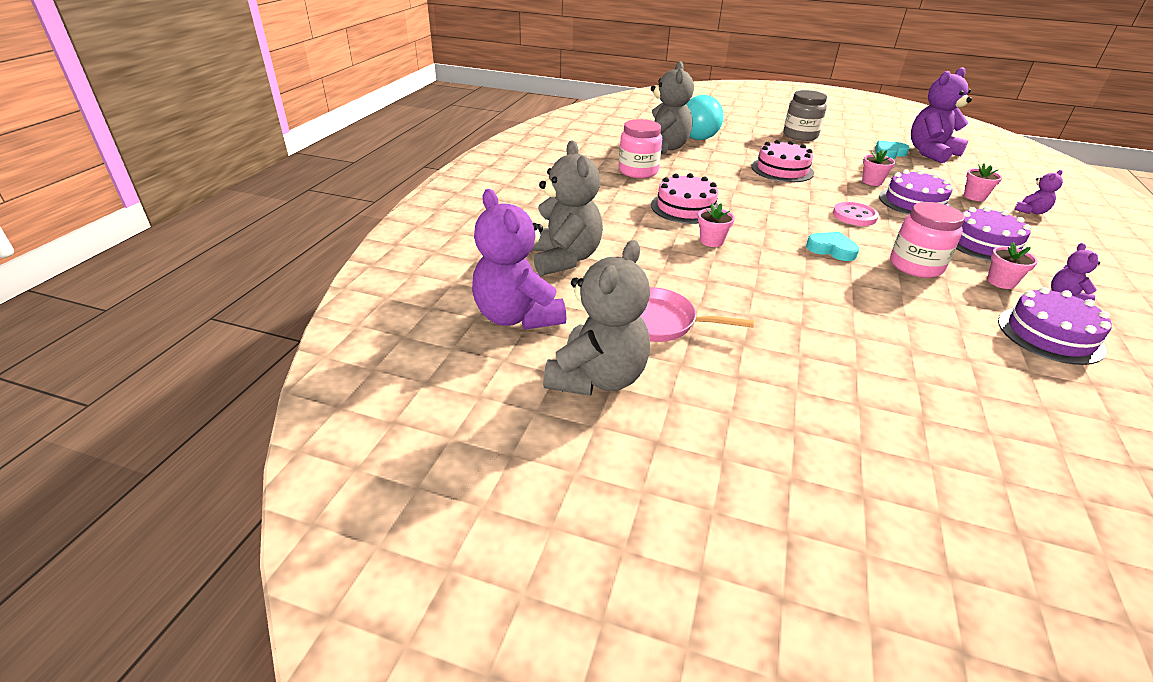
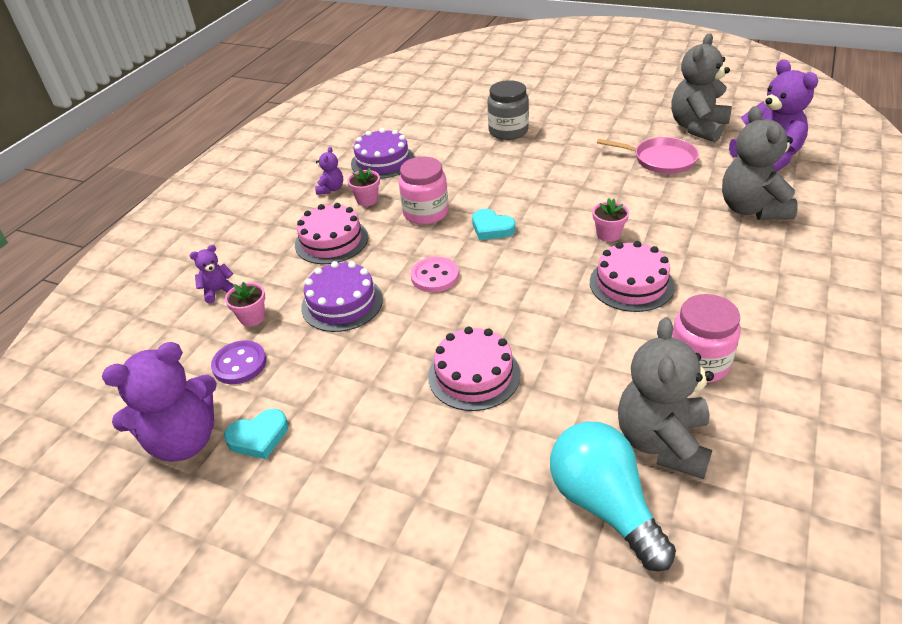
camera: 170 degrees left, 5 degrees up
(800, 135) = (376, 510): grey jar -> grey jar (508, 131)
(872, 182) = (359, 347): pink flower pot -> none
(945, 177) = (239, 364): none -> purple button
(984, 243) = (331, 241): purple cake -> pink cake

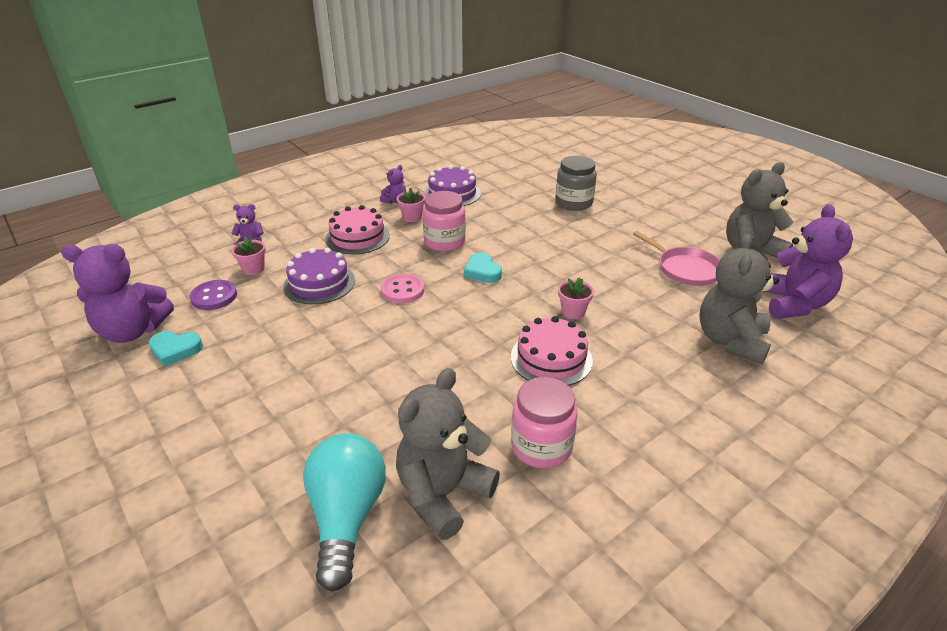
camera: 25 degrees right, 5 degrees down
(474, 375) = (355, 373): pink cake -> none

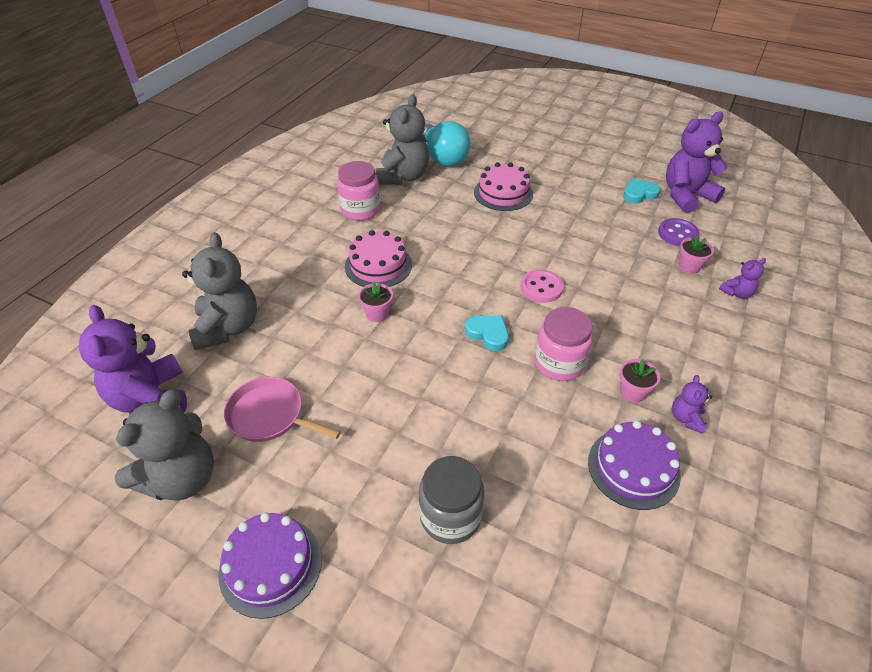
camera: 155 degrees right, 10 degrees up
(319, 283) = (617, 271): purple cake -> purple cake (270, 565)
(357, 237) = (652, 337): pink cake -> pink cake (503, 193)

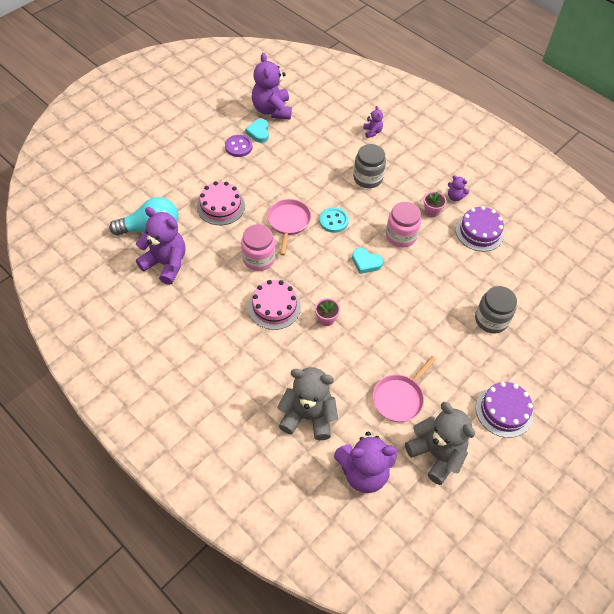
camera: 75 degrees left, 10 degrees up
(360, 210) = (199, 303): pink jar -> pink jar (259, 258)
(403, 177) = (166, 263): grey teddy bear -> purple teddy bear
(488, 334) = (366, 262): turquoise heart -> turquoise heart turned 120 degrees counterclockwise
(513, 249) = (288, 222): none -> pink pan
(541, 287) = (333, 221): pink button -> turquoise button
(643, 306) = (368, 178): none -> grey jar
(677, 234) = (309, 132): purple button -> purple button (238, 147)
(689, 266) = (342, 141): pink flower pot -> none

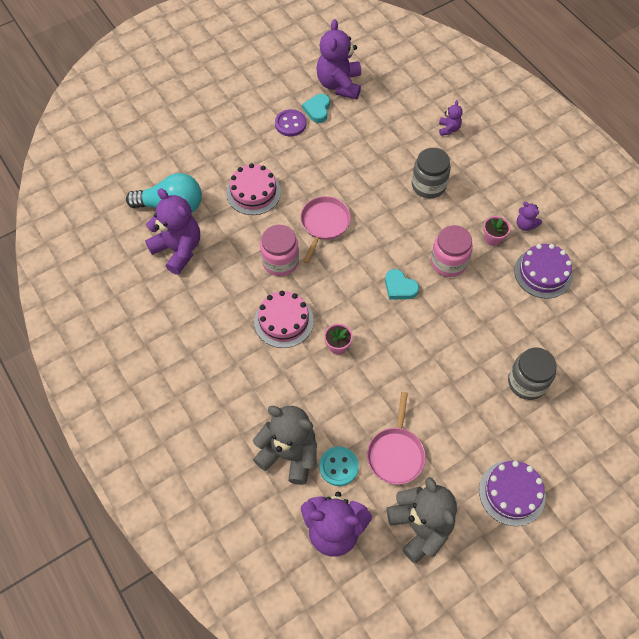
camera: 15 degrees right, 5 degrees up
(333, 221) = (375, 231): turquoise button -> turquoise button (338, 466)
(399, 398) = (396, 454): pink pan -> pink pan turned 45 degrees counterclockwise

